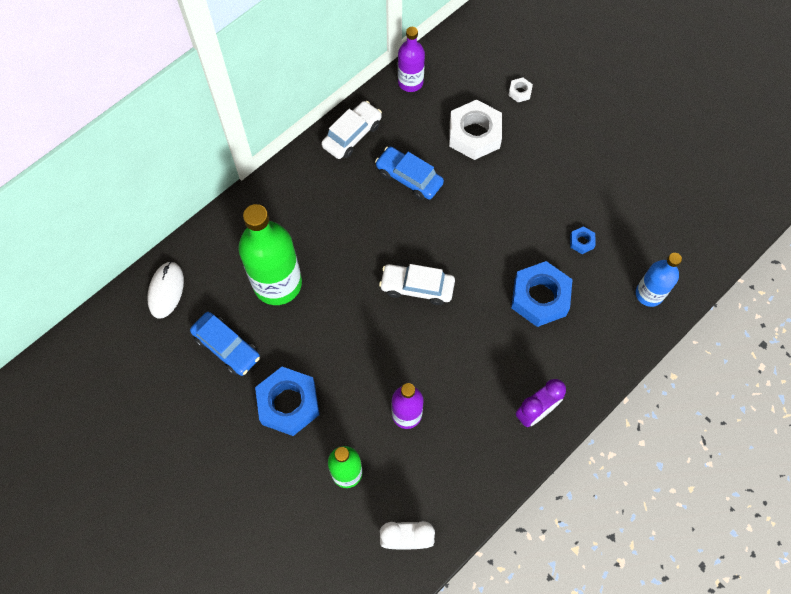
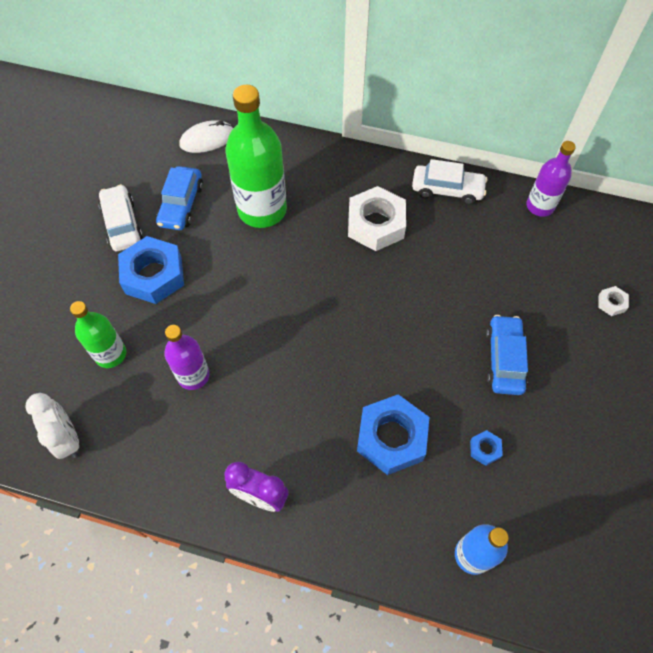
camera: 60 degrees right, 5 degrees down
(409, 178) = (438, 255): blue car -> blue car (504, 359)
(417, 287) = (329, 319): white car -> white car (122, 224)
(474, 134) = (529, 287): white nut -> white nut (376, 224)

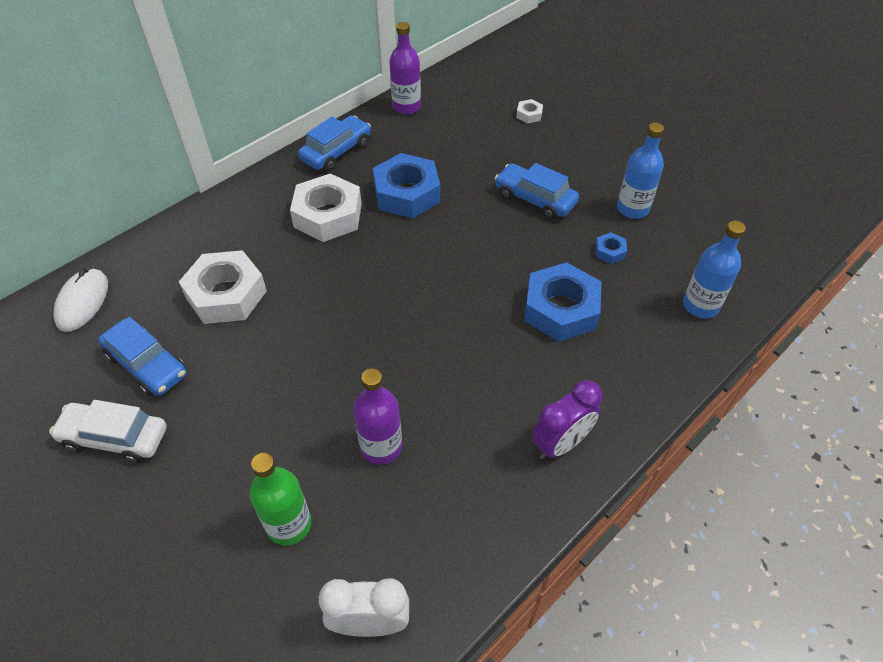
camera: 60 degrees left, 10 degrees down
(153, 275) = (218, 433): blue nut -> blue nut (407, 193)
(262, 210) = (226, 294): green bottle -> white nut
(447, 190) = (336, 151): white car -> blue car
(554, 447) = (632, 209): none -> blue bottle

